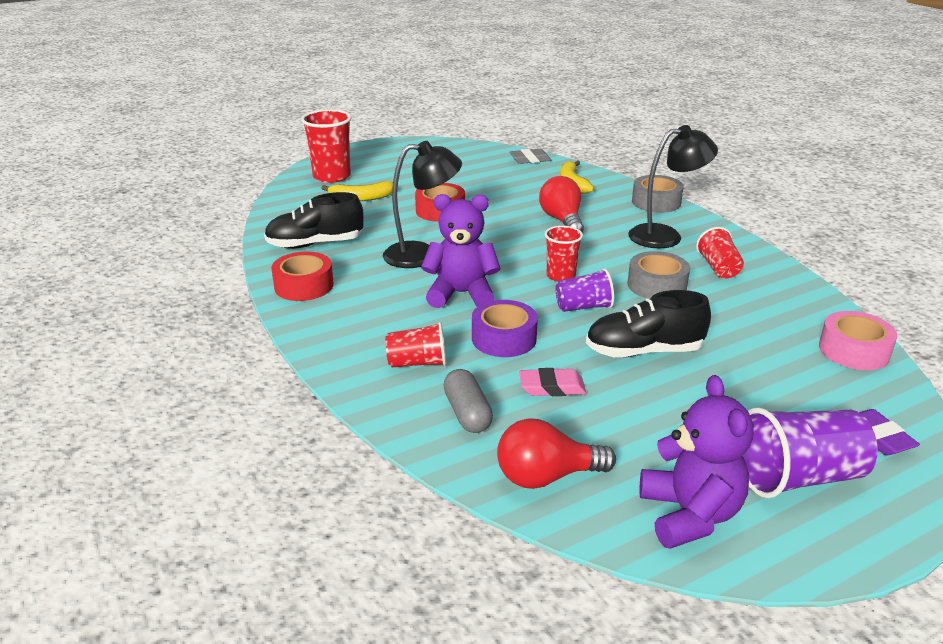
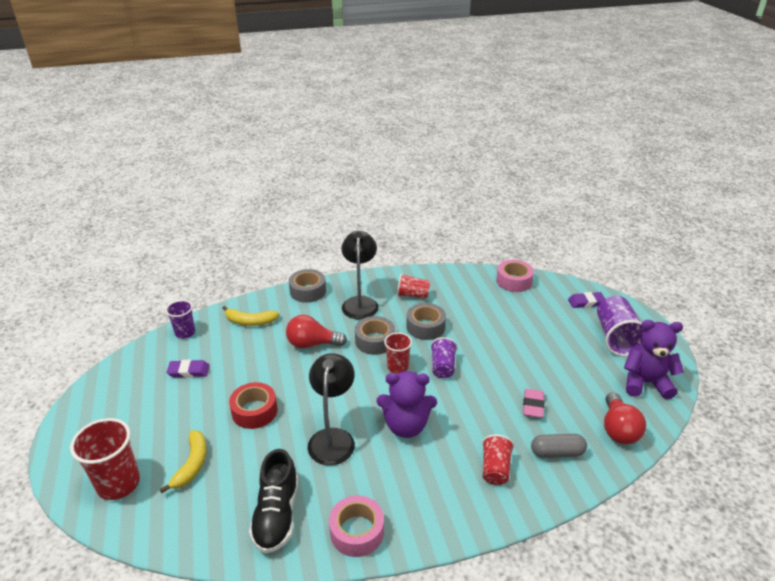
camera: 75 degrees left, 5 degrees up
(304, 286) = (357, 531): red tape -> pink tape
(461, 294) = (406, 426): purple teddy bear -> purple teddy bear turned 105 degrees counterclockwise
(477, 172) = (189, 371): none -> purple eraser
(504, 338) = (473, 415): purple tape -> none
(530, 159) = (185, 333): grey eraser -> purple cup
(598, 255) = (375, 341): none -> grey tape
(643, 351) = (500, 355): black shoe -> none

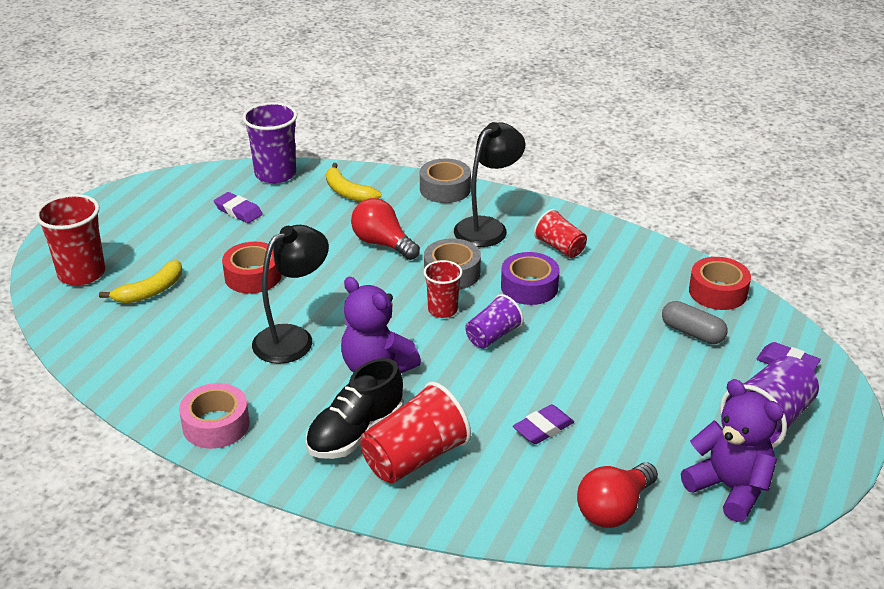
camera: 40 degrees right, 0 degrees up
(185, 333) = (275, 174): purple cup -> purple cup, size x1.64
(277, 515) = (168, 370): black shoe -> black shoe (355, 433)
(425, 327) = (529, 287): grey tape -> purple tape
(495, 469) = (414, 457): red cup -> red cup, size x1.64
(514, 281) = (717, 292): pink tape -> red tape
(533, 405) = (543, 428): pink eraser -> purple eraser
(557, 452) = (504, 485): grey capsule -> grey capsule (692, 333)

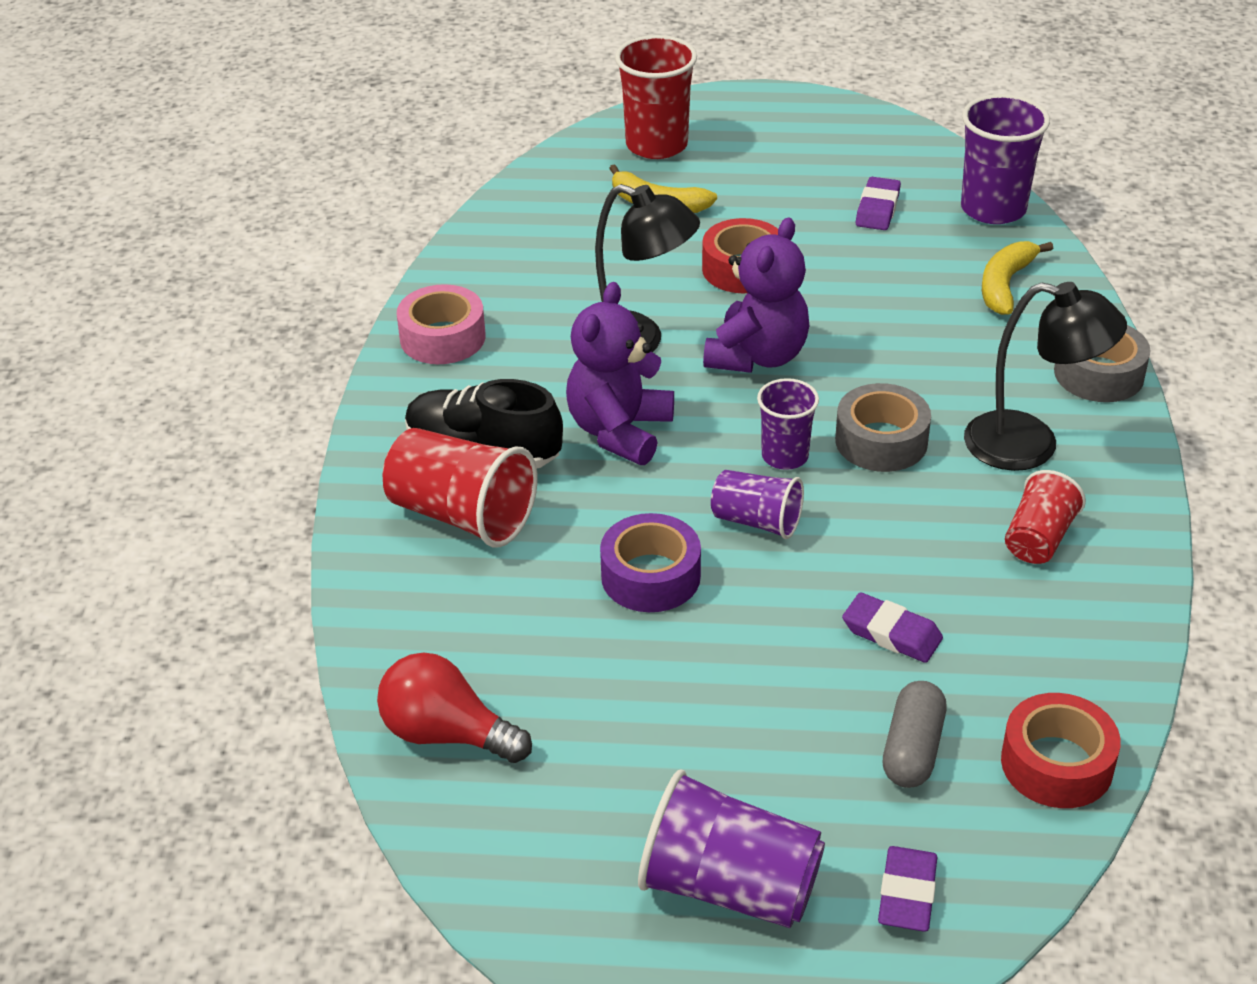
camera: 70 degrees right, 5 degrees up
(382, 243) = (902, 355): red light bulb -> none
(442, 310) = (785, 456): red cup -> purple cup
(529, 287) = (903, 530): purple tape -> purple tape (650, 576)
(543, 428) = (580, 623): purple eraser -> purple eraser (891, 633)
(729, 488) = (547, 860): purple teddy bear -> purple teddy bear (757, 356)

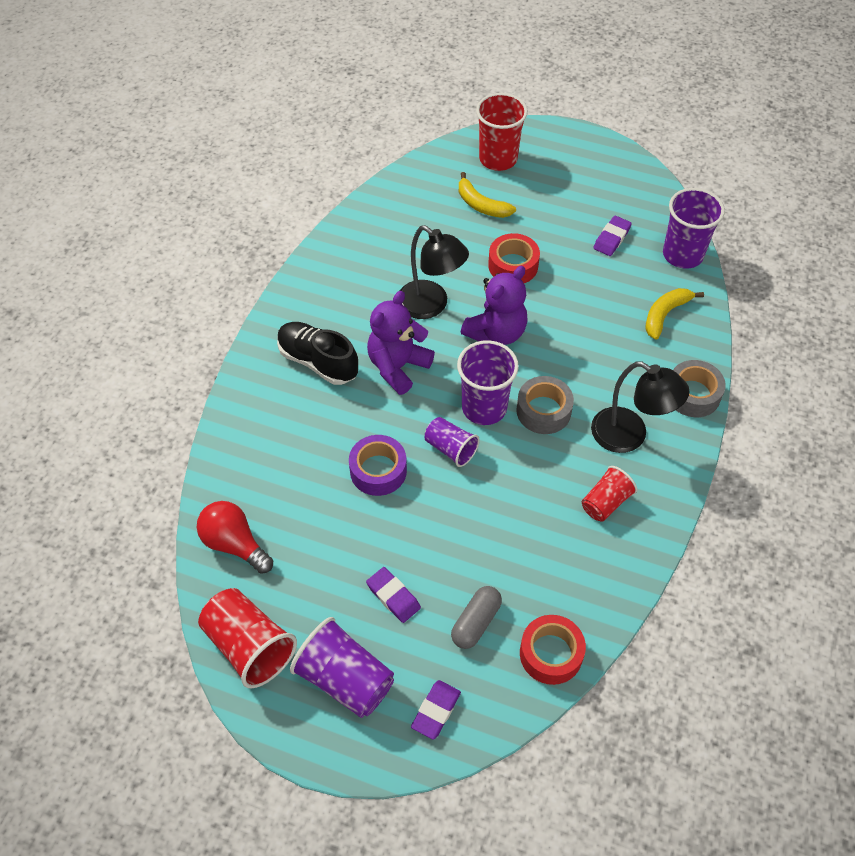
camera: 15 degrees right, 15 degrees up
(442, 337) = (323, 275): pink tape -> none
(462, 515) = (291, 403): red cup -> red cup (249, 646)
(785, 456) = (484, 407): purple cup -> purple cup, size x1.64
(891, 633) = (495, 544): purple eraser -> purple eraser (393, 596)

